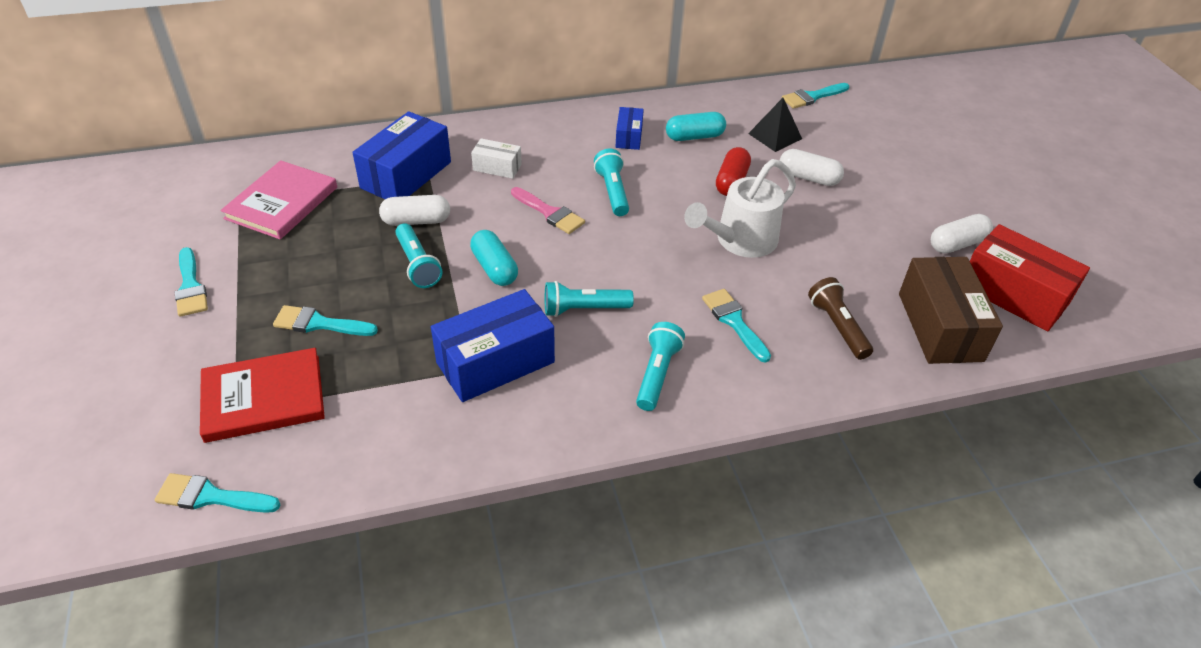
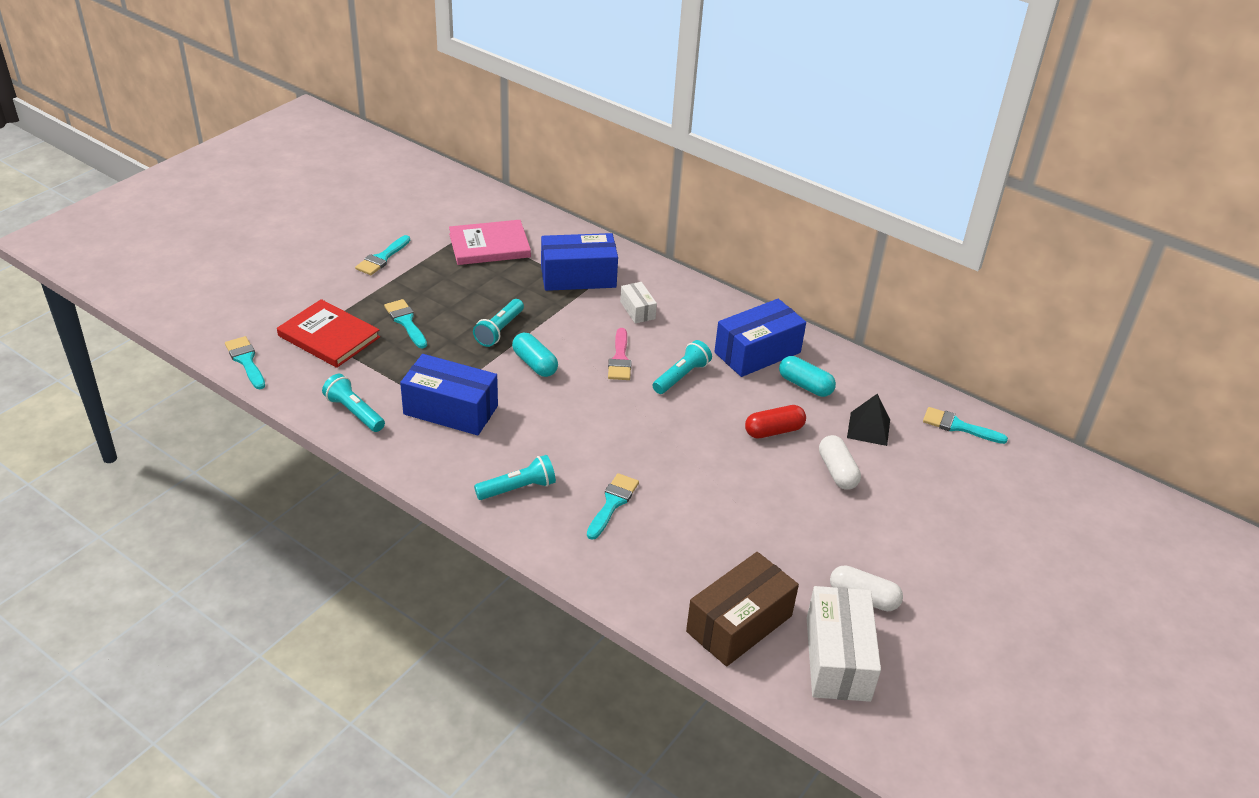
camera: 50 degrees right, 5 degrees down
(416, 221) = (539, 306): white capsule -> none
(494, 268) = (534, 364): turquoise capsule -> turquoise capsule turned 60 degrees counterclockwise
(584, 309) = (542, 424): turquoise flashlight -> turquoise flashlight (354, 412)
(628, 137) = (757, 352): blue box -> blue box, size x1.92
(739, 241) = (706, 467): white watering can -> none
(837, 326) = (670, 562): brown flashlight -> none
(1013, 294) = (838, 658): red box -> white box

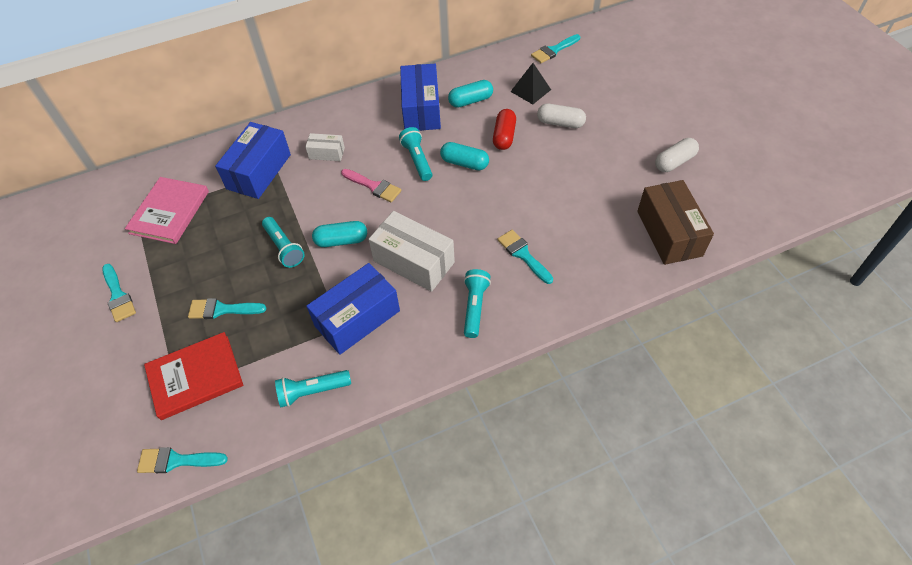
camera: 55 degrees left, 15 degrees up
(706, 413) = (464, 163): none -> turquoise capsule
(838, 658) = (718, 197): white box -> white box (414, 261)

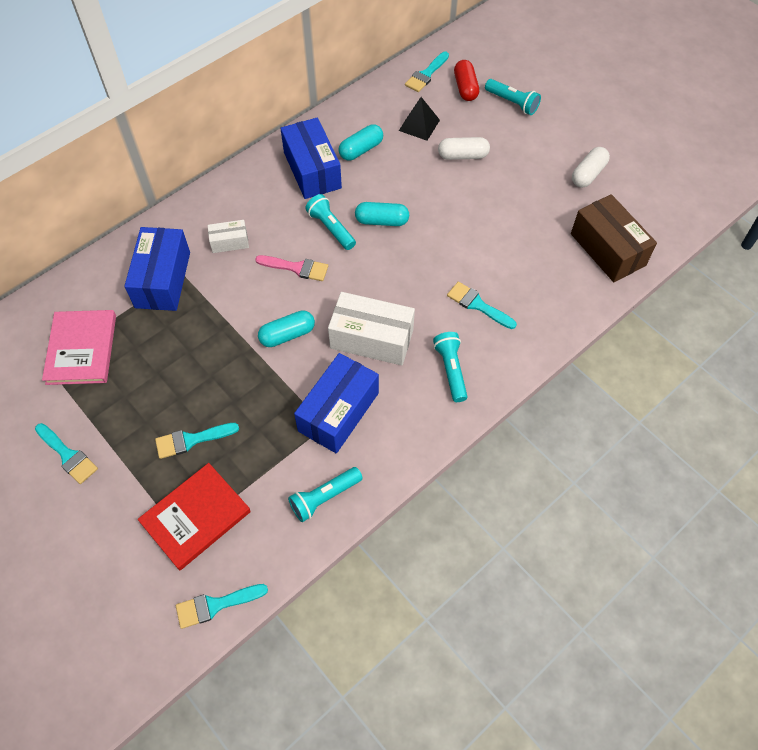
camera: 20 degrees left, 5 degrees up
(284, 248) = (229, 357): turquoise flashlight -> turquoise flashlight (512, 103)
(504, 136) = (411, 182): red capsule -> red capsule (465, 88)

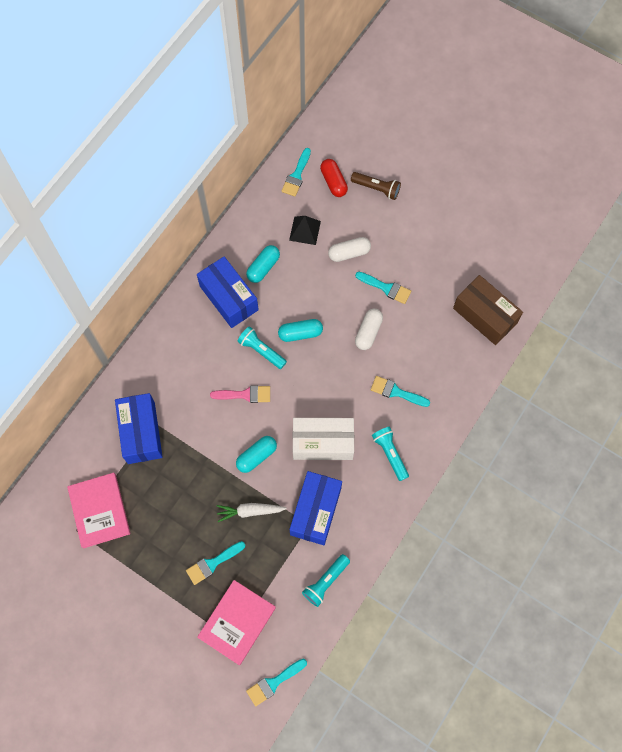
camera: 15 degrees left, 10 degrees up
(68, 455) = (124, 601): turquoise brush -> turquoise brush (386, 288)
(196, 517) = (237, 622): red book -> pink book
(229, 242) = (183, 384): white box -> none
(258, 393) = (250, 511): none -> white carrot
(512, 103) = (377, 189): turquoise flashlight -> brown flashlight
(588, 174) = (454, 247): white capsule -> white capsule (368, 332)

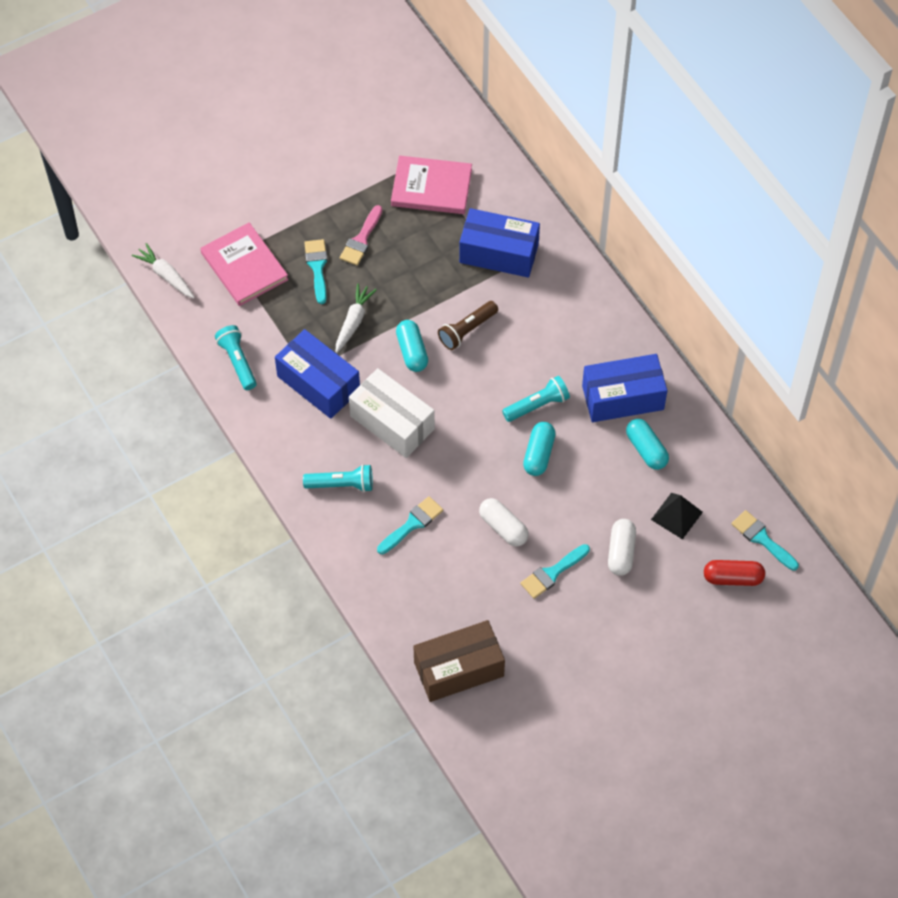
camera: 115 degrees right, 10 degrees down
(245, 394) = (491, 368): pink brush -> pink brush (361, 239)
(273, 683) = (166, 275): turquoise brush -> white carrot
(323, 442) = (392, 422): white box -> white box turned 75 degrees counterclockwise
(377, 189) = (699, 625): brown flashlight -> brown flashlight (467, 330)

